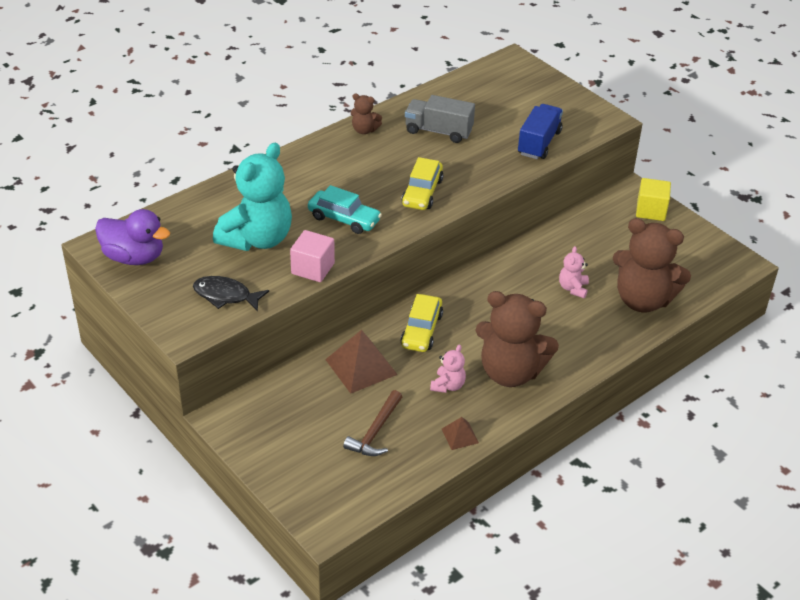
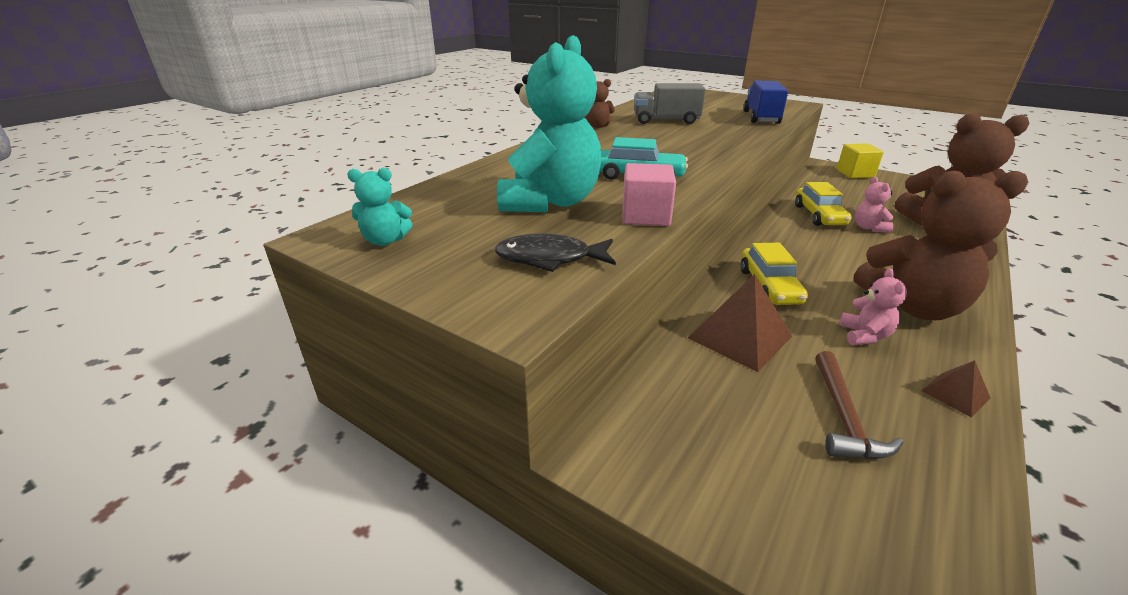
camera: 15 degrees left, 10 degrees down
(134, 257) = (385, 240): purple duck -> turquoise teddy bear
(422, 192) = (698, 151): yellow car -> yellow car (819, 215)

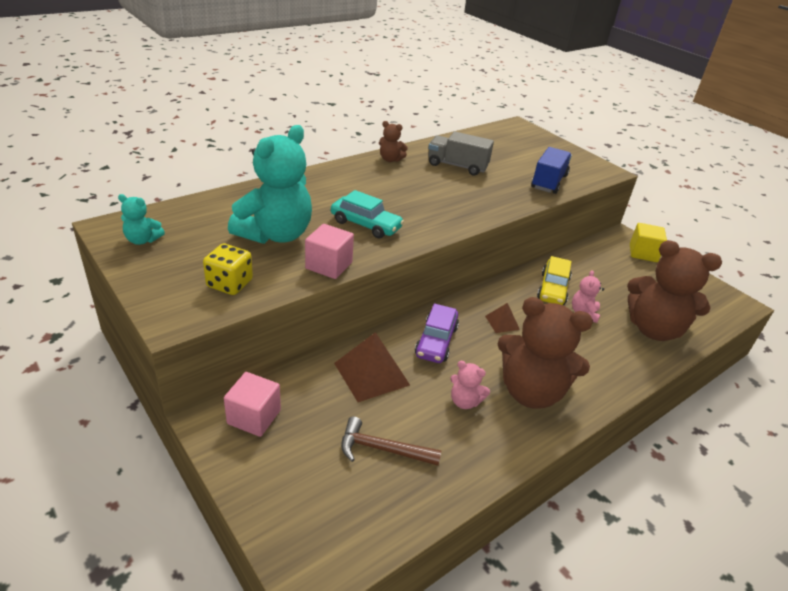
camera: 15 degrees right, 5 degrees up
(549, 258) = (230, 284): black fish -> yellow dice
(654, 430) = (254, 417): none -> pink cube
(769, 286) = (436, 341): yellow car -> purple car
(843, 417) = (383, 449): brown hammer -> brown hammer turned 75 degrees clockwise
(864, 335) = (464, 401): pink teddy bear -> pink teddy bear turned 90 degrees clockwise
(955, 394) = (480, 462): brown pyramid -> brown pyramid (502, 322)

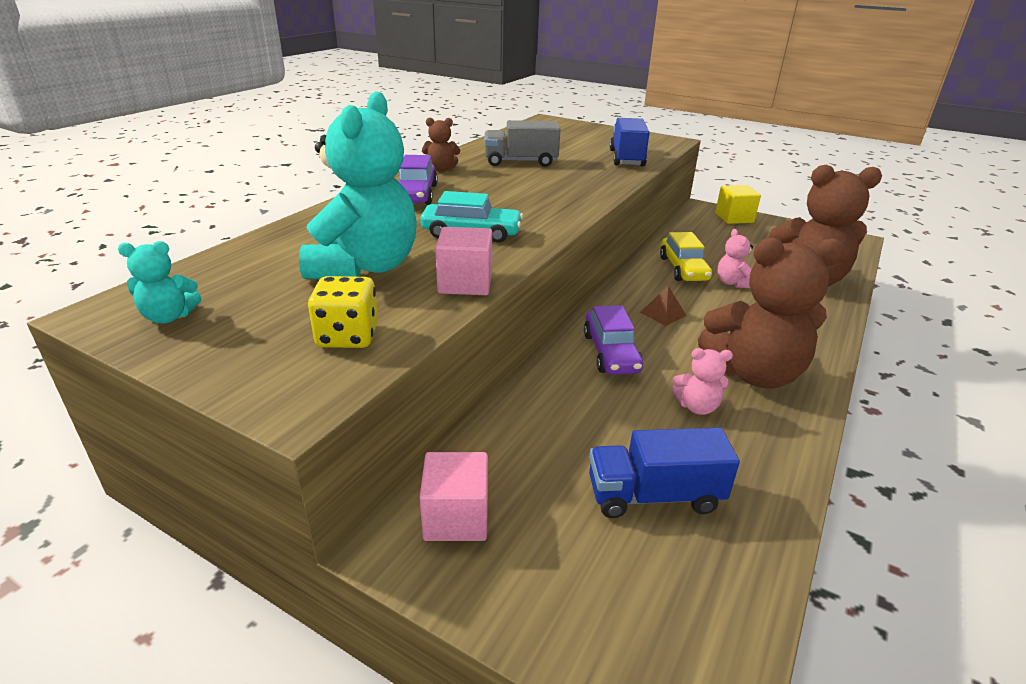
camera: 20 degrees left, 5 degrees down
(354, 180) = (416, 194): none -> purple car
(371, 374) = (567, 411): brown pyramid -> none
(383, 449) = (654, 495): brown hammer -> blue truck

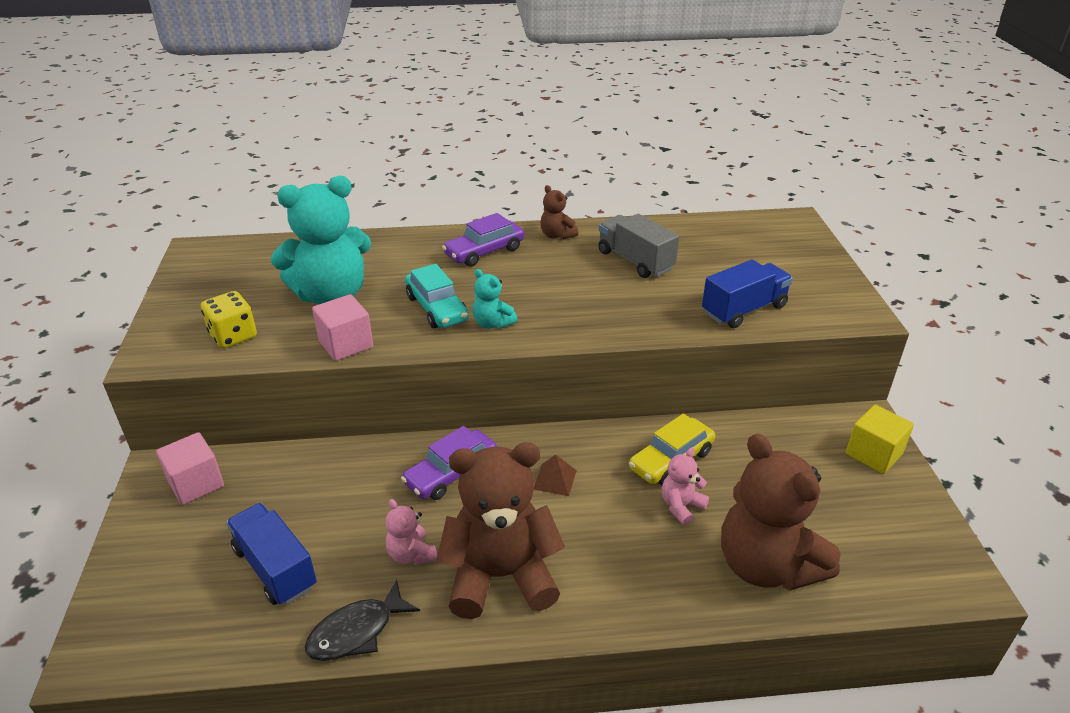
camera: 55 degrees right, 5 degrees up
(169, 317) = (208, 270): turquoise teddy bear -> turquoise teddy bear (492, 323)
(754, 373) = (500, 576): brown teddy bear -> brown teddy bear turned 120 degrees clockwise
(776, 469) = (356, 631): none -> black fish

